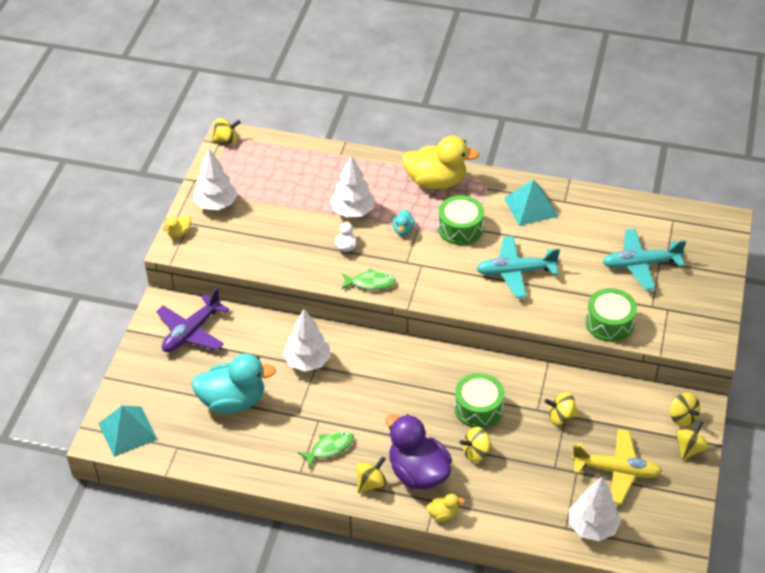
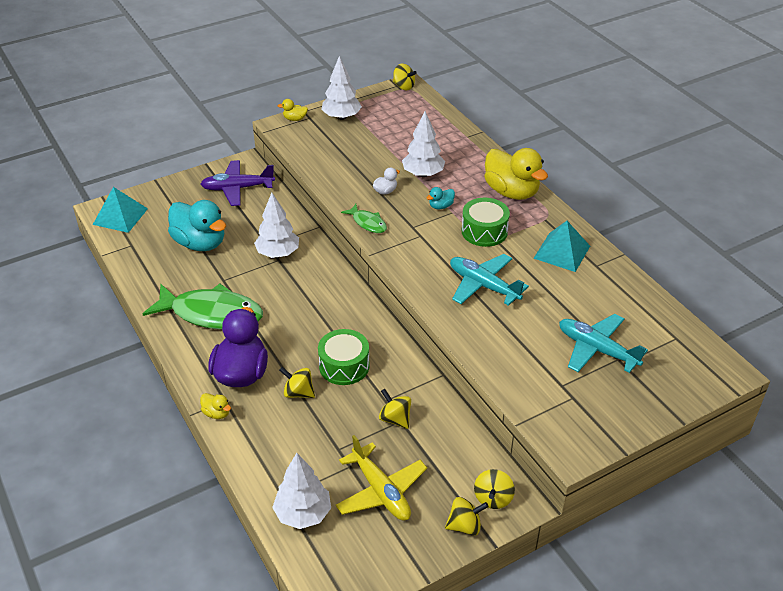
camera: 45 degrees right, 5 degrees down
(329, 448) = (212, 314): green fish -> green fish, size x2.11
(371, 483) = (203, 355): yellow spinning top -> none
(609, 323) = (506, 371): green drum -> none

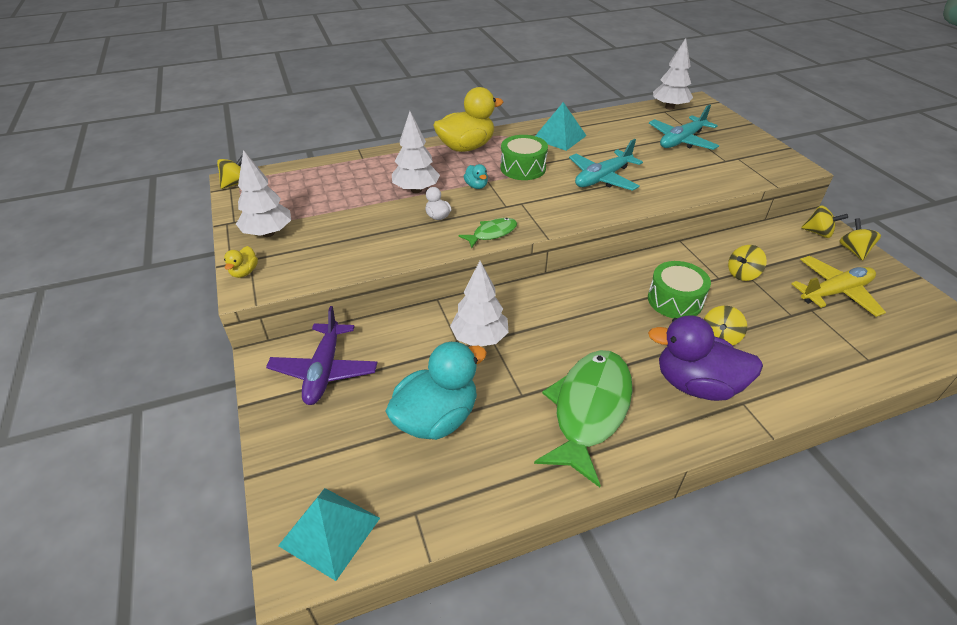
camera: 80 degrees left, 0 degrees up
(217, 413) = (766, 411): yellow duck -> none
(303, 514) = (885, 347): white tree -> white tree (669, 107)

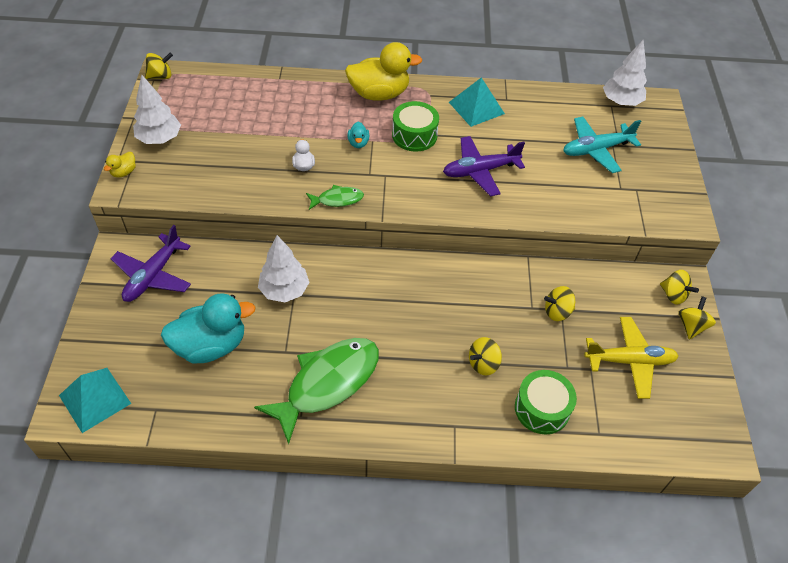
camera: 20 degrees right, 10 degrees up
(416, 190) = (303, 131): white tree -> none
(602, 178) = (480, 171): turquoise plane -> purple plane
(675, 300) = (473, 315): green drum -> green drum (542, 409)
(696, 384) = (428, 396): purple duck -> none

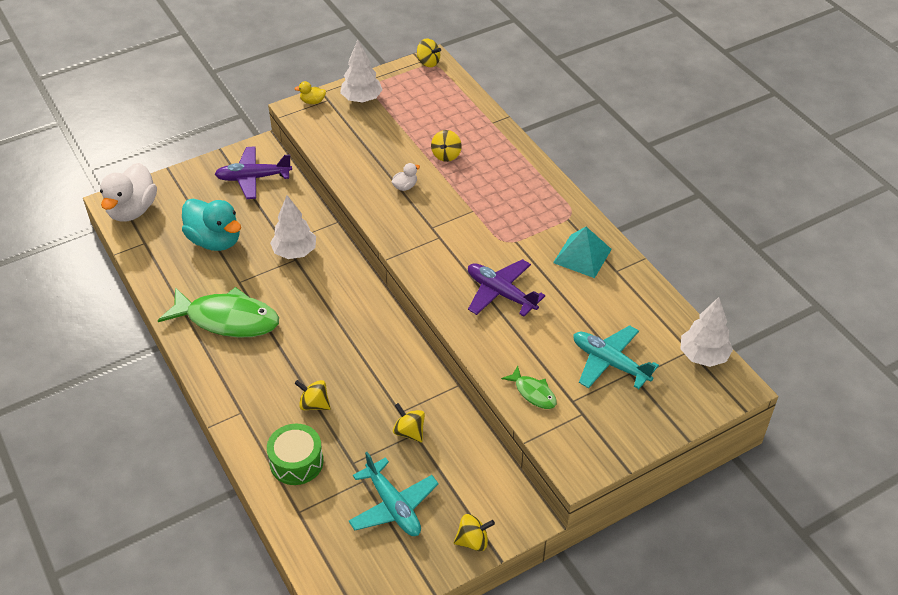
camera: 60 degrees right, 5 degrees down
(95, 399) = (132, 210): turquoise pyramid -> white duck
(337, 199) = (386, 223): green fish -> green fish (533, 393)
(358, 143) = (461, 204): turquoise duck -> none
(379, 94) = (535, 187): yellow duck -> none
(414, 135) = (505, 232): green drum -> none
(629, 361) = (393, 506): yellow plane -> turquoise plane
(673, 295) = (501, 513): yellow spinning top -> yellow spinning top (446, 155)

